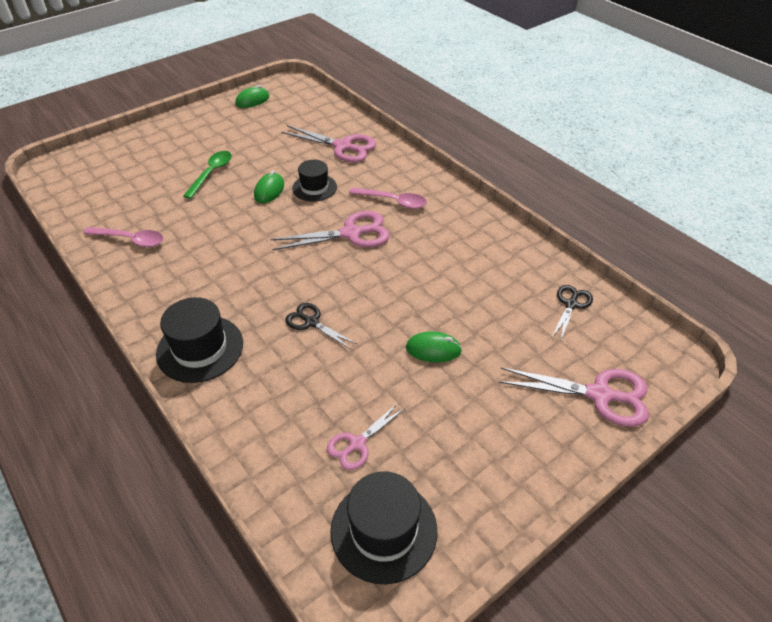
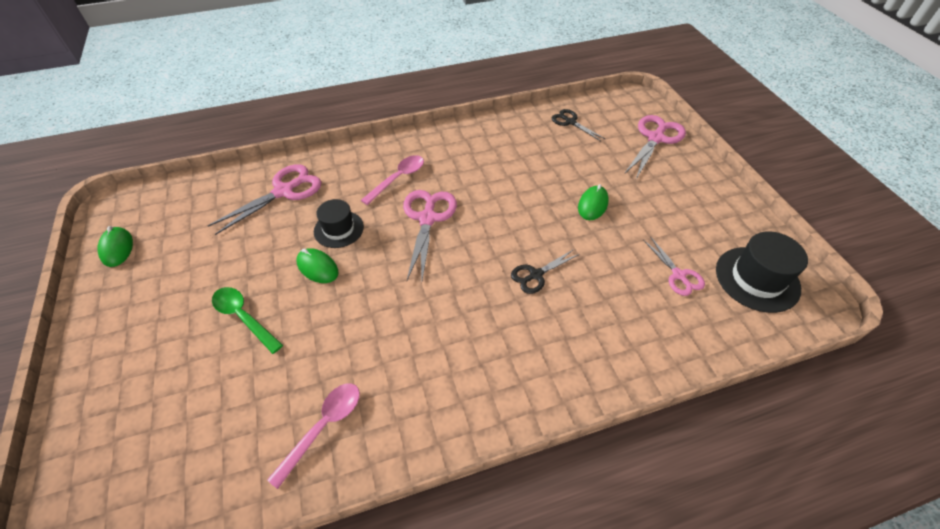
camera: 70 degrees left, 5 degrees up
(200, 348) = (541, 373): black hat -> none

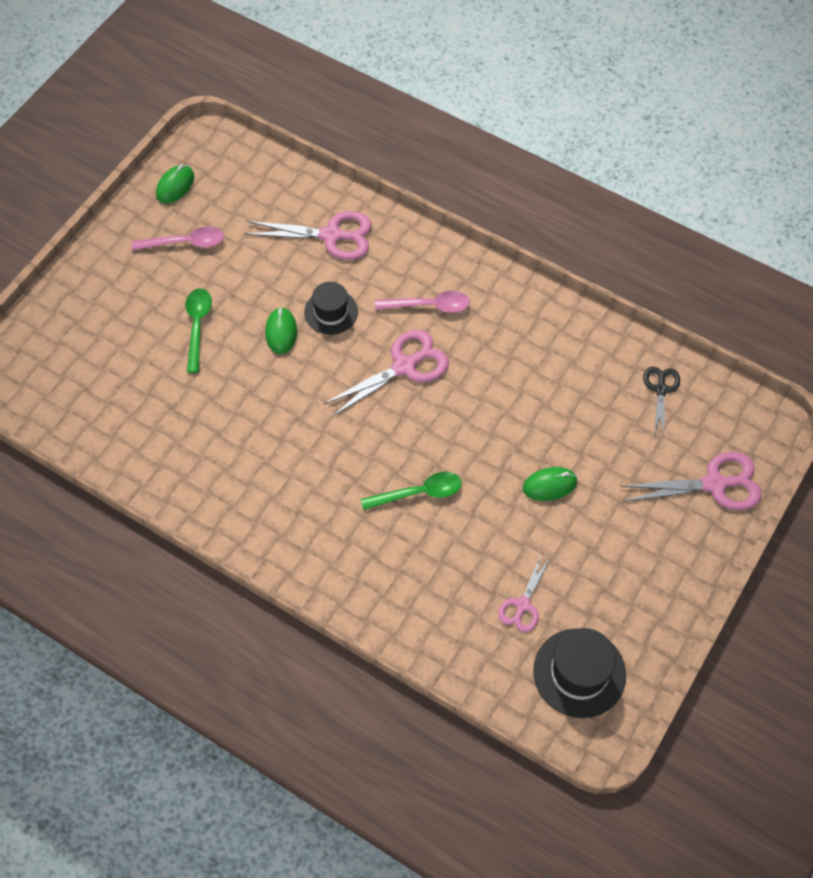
camera: 50 degrees right, 10 degrees up
(323, 427) = (166, 451): pink spoon -> pink spoon (185, 243)
(536, 275) = (419, 493): black scissors -> green spoon

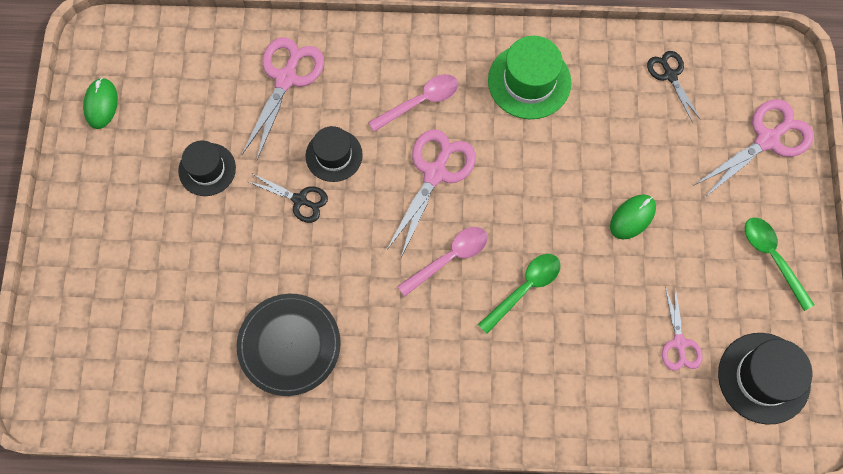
camera: 30 degrees left, 10 degrees up
(185, 243) = (149, 158): pink spoon -> pink spoon (449, 258)
(197, 326) = (216, 237): green spoon -> green spoon (772, 258)
(200, 436) = (289, 345): none -> black plate
(224, 273) = (207, 169): none -> black hat
(281, 332) = (300, 200): green mouse -> black scissors
(331, 236) = (286, 79): pink scissors -> pink scissors turned 45 degrees counterclockwise
(532, 334) = (529, 81): none -> green hat

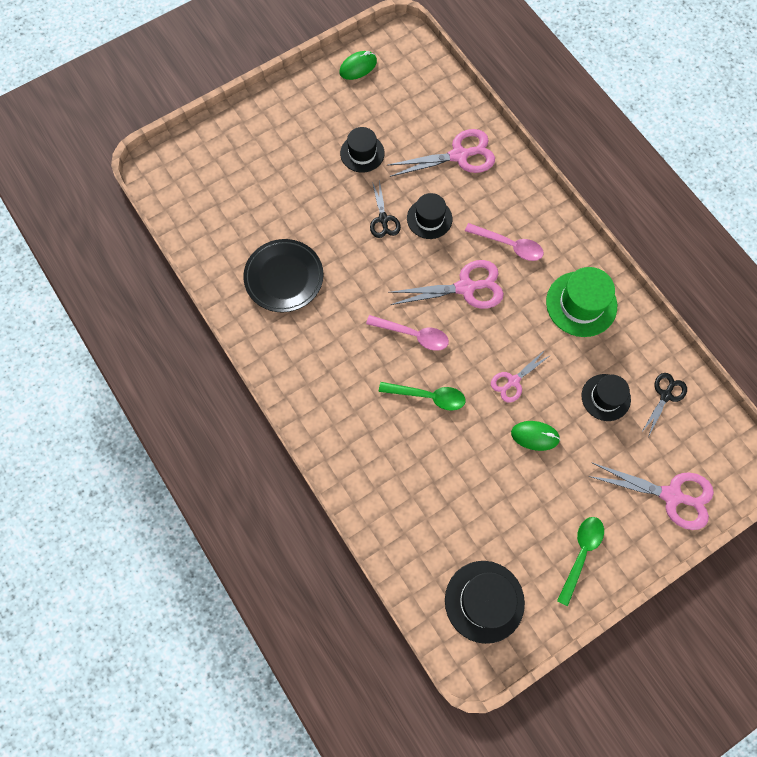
camera: 55 degrees right, 0 degrees up
(637, 127) = (605, 397): none -> black hat
(679, 343) = (466, 525): pink scissors -> pink scissors (513, 381)

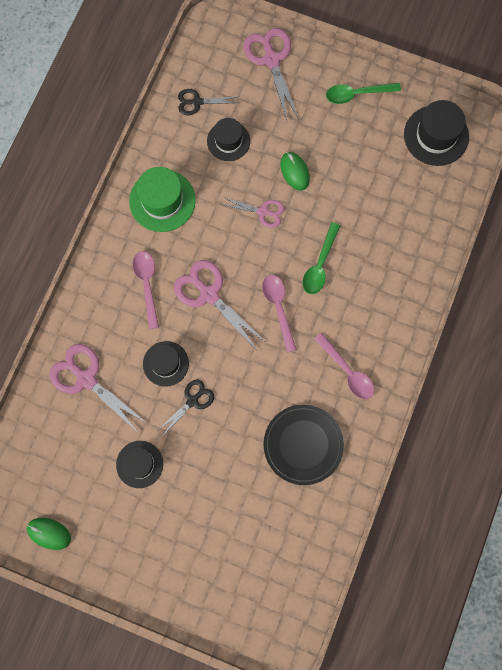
camera: 125 degrees left, 5 degrees up
(316, 353) = (347, 371): none -> pink spoon
(428, 396) = (320, 264): green spoon -> green spoon turned 135 degrees counterclockwise

